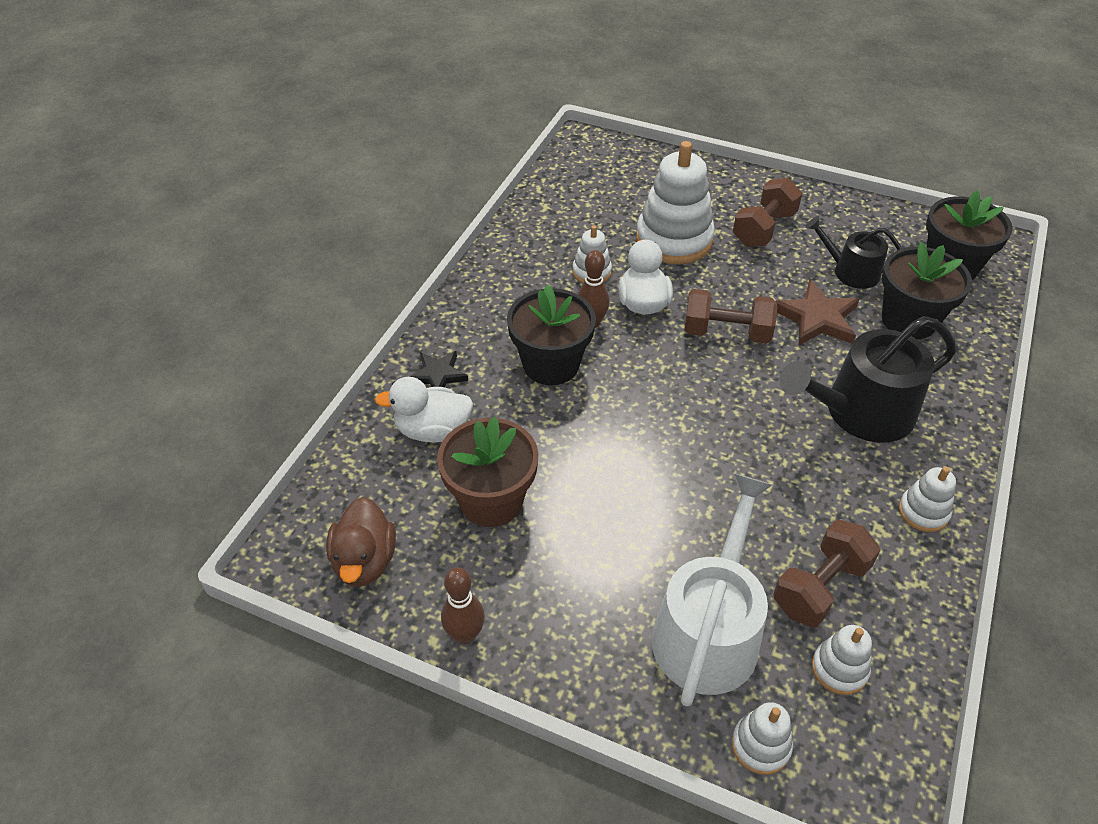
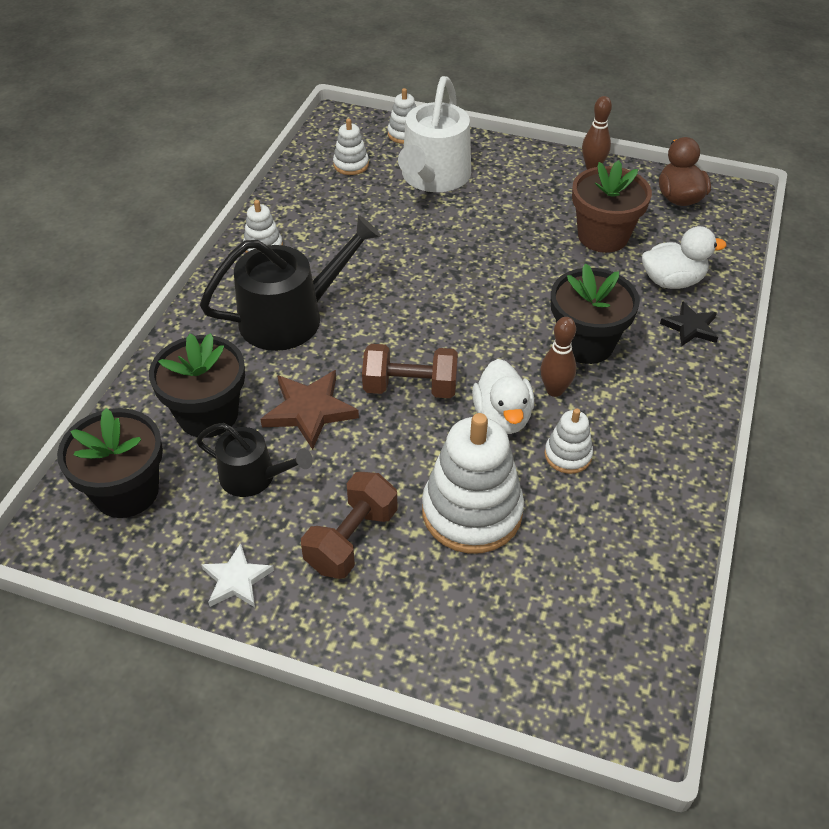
camera: 175 degrees right, 0 degrees up
(820, 587) = (354, 201): brown dumbbell -> none
(841, 212) = (236, 580): none -> white star

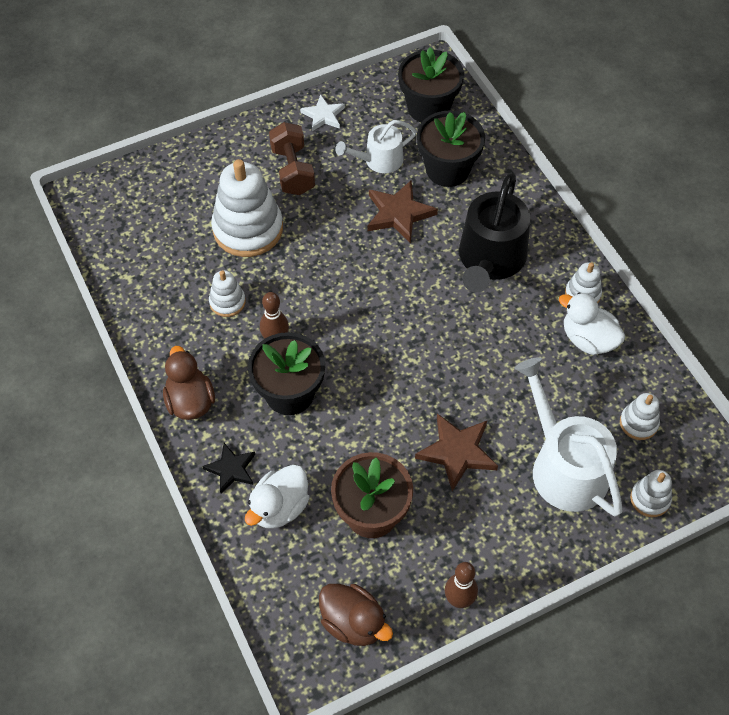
camera: 135 degrees right, 10 degrees up
(253, 476) = (379, 160): black watering can -> white watering can
(410, 387) = (362, 272): brown dumbbell -> none
(496, 227) = (457, 452): none -> brown star
(502, 417) = (288, 296): white duck -> white duck (588, 339)
(684, 397) = (190, 401): none -> brown duck

